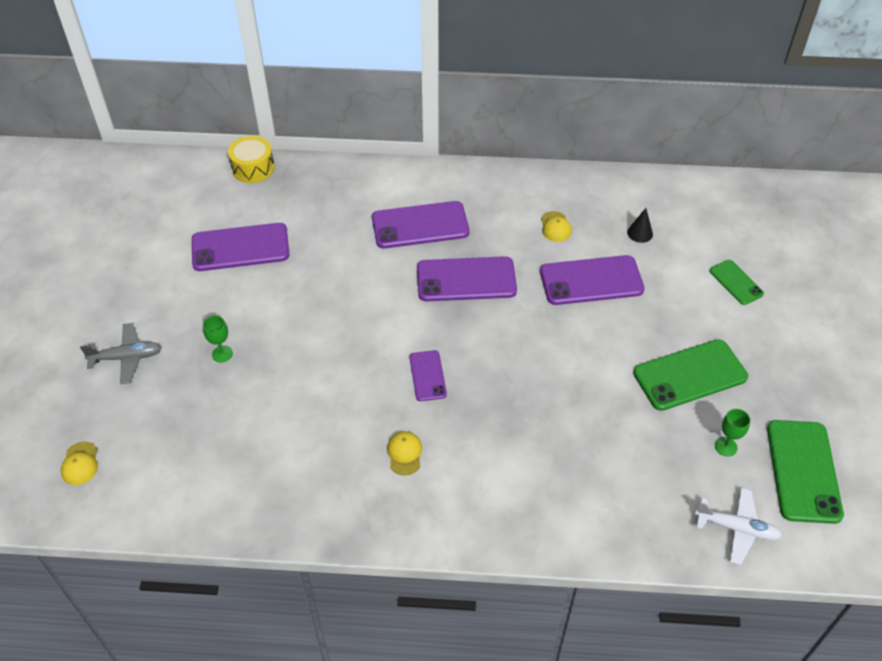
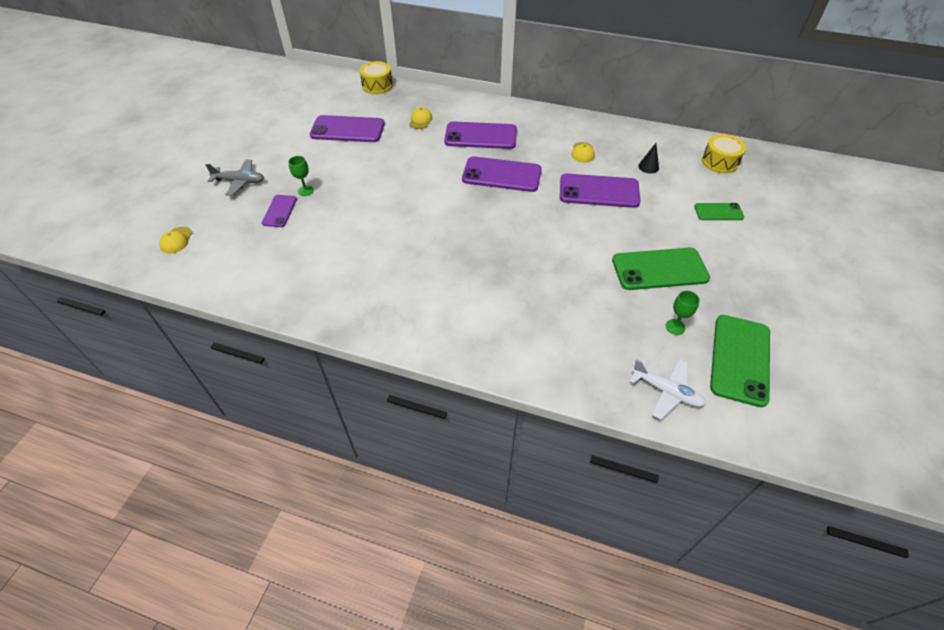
camera: 15 degrees right, 0 degrees up
(404, 454) = (409, 280): yellow cap -> yellow cap (420, 120)
(427, 376) = (448, 231): purple phone -> purple phone (279, 211)
(720, 210) = (720, 162): none -> yellow drum
(736, 282) = (718, 212): green phone -> green phone turned 75 degrees counterclockwise

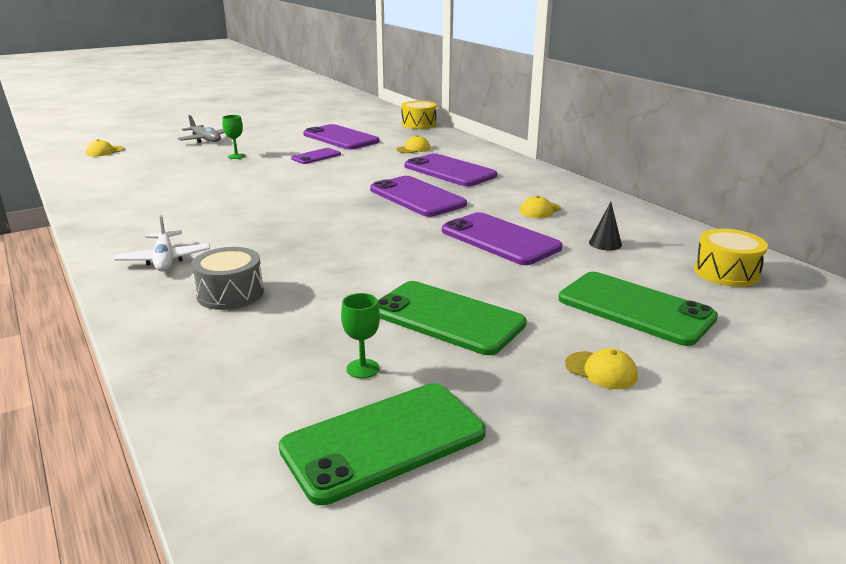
camera: 40 degrees right, 25 degrees down
(279, 211) = (195, 159): purple phone -> purple phone (316, 156)
(538, 322) = (230, 294): none -> grey drum
(666, 391) = (231, 412): white plane -> white plane (165, 259)
(718, 212) = (635, 308): green phone -> green phone, size x1.81
(755, 262) = (601, 370): none -> yellow cap

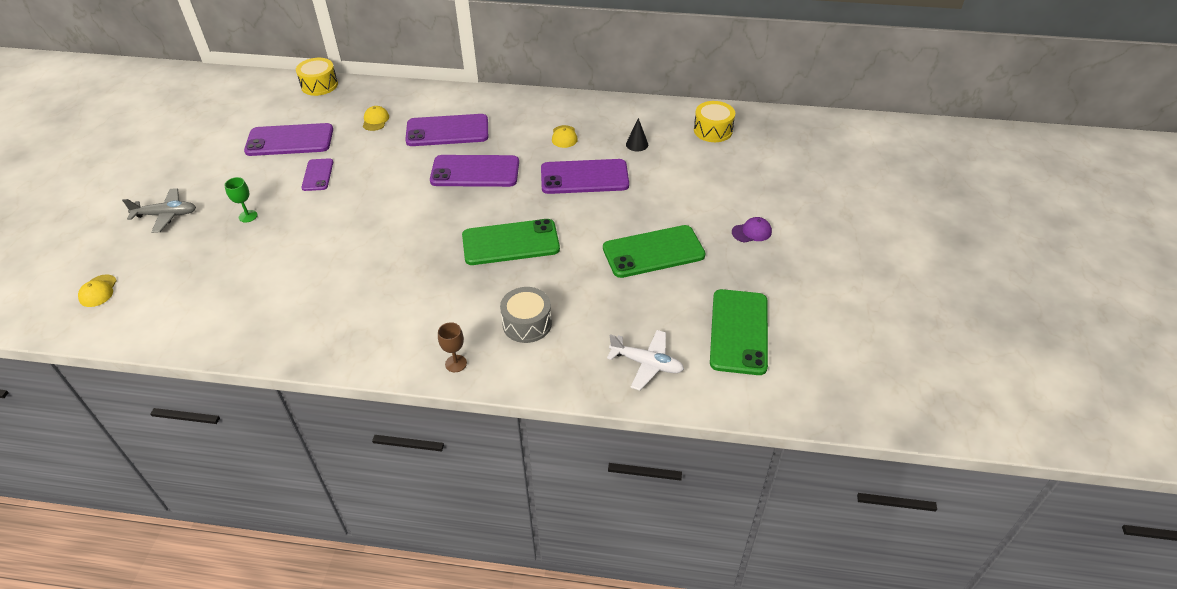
camera: 50 degrees left, 20 degrees up
(133, 282) = (456, 363): none -> brown goblet
(165, 259) = (434, 336): white plane -> white plane (647, 364)
(363, 368) = (672, 308): green goblet -> none
(601, 370) = (752, 232): yellow cap -> purple cap
(635, 308) = (713, 184): green phone -> green phone (510, 243)

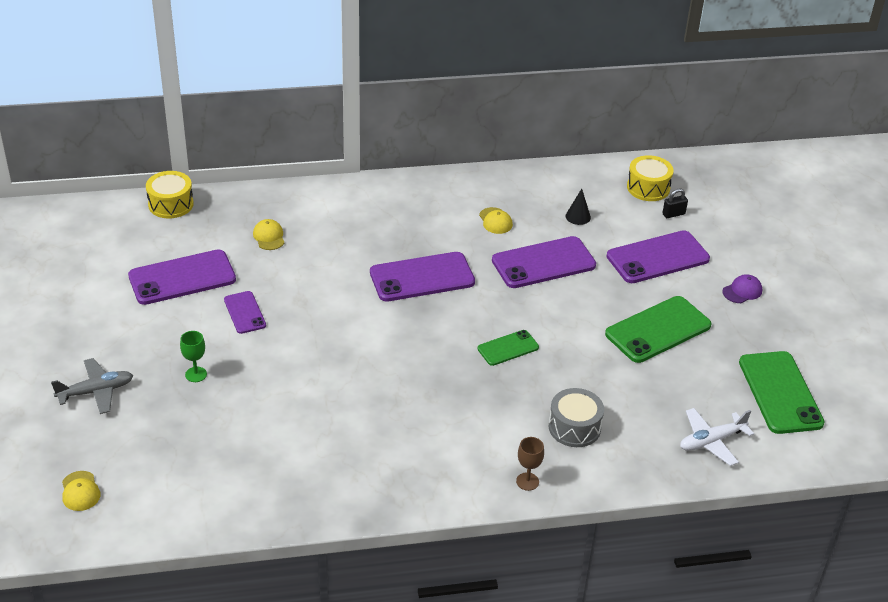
camera: 20 degrees left, 5 degrees down
(447, 131) = (361, 235): purple phone -> purple phone (657, 258)
(510, 243) = (508, 348): green phone -> green phone, size x0.55
(647, 364) = (711, 441): white plane -> white plane turned 150 degrees clockwise
(723, 155) = (673, 214): none -> black padlock

